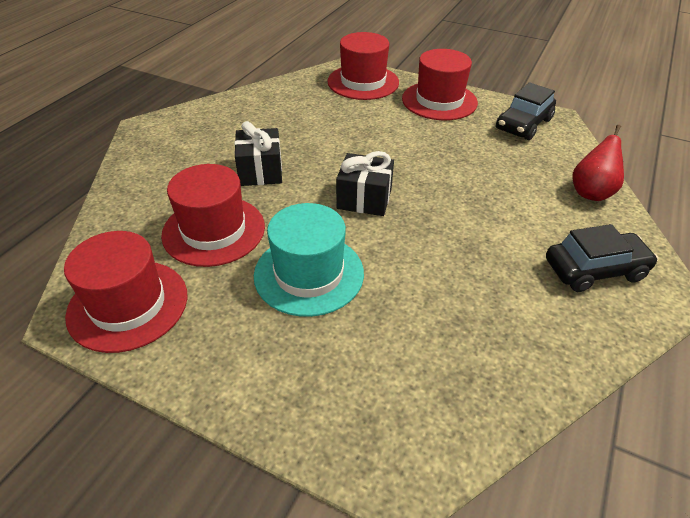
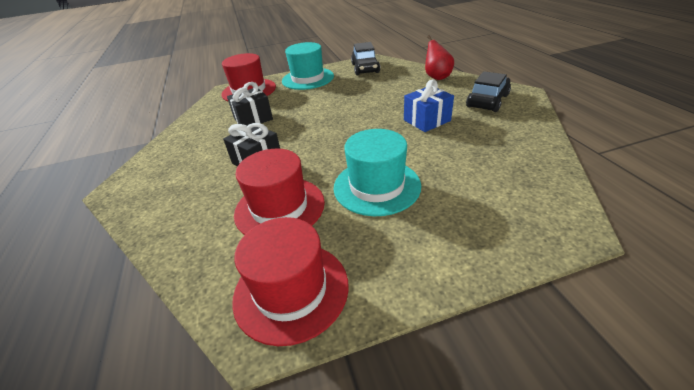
camera: 40 degrees left, 5 degrees down
(364, 199) = (344, 136): black gift -> black gift (253, 119)
(439, 101) = (308, 78): red hat -> turquoise hat
(475, 241) = (427, 120): none -> blue gift

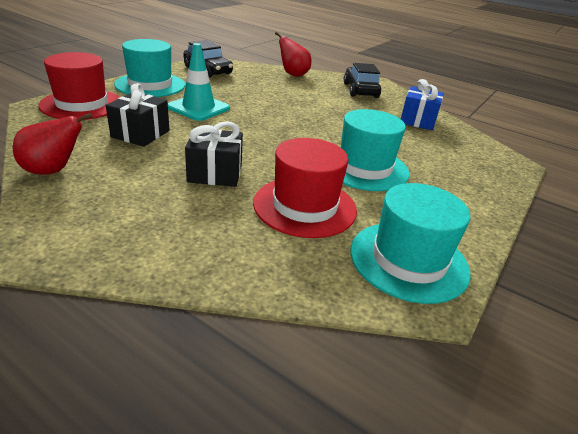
camera: 45 degrees left, 5 degrees down
(179, 137) = (53, 171): none -> red pear
(291, 290) = (408, 260): red hat -> turquoise hat
(316, 102) = (198, 108): none -> turquoise traffic cone
(427, 120) = (333, 111): blue gift -> blue gift (418, 120)

